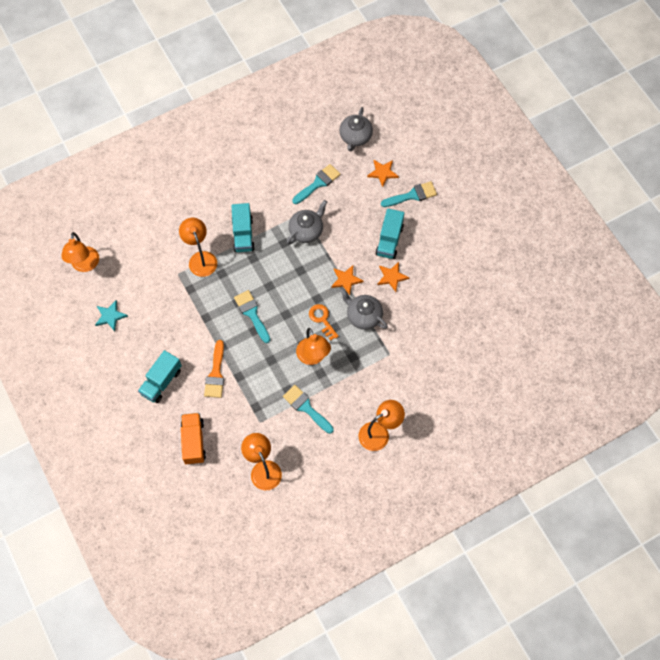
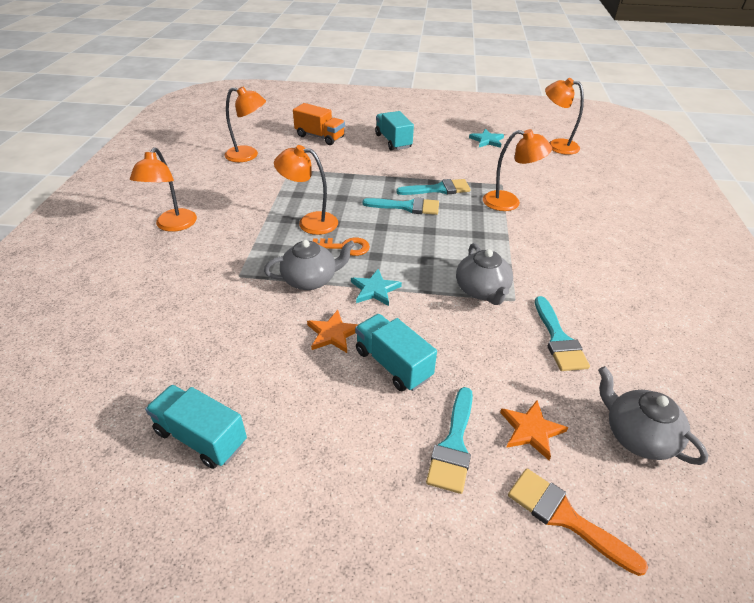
camera: 125 degrees right, 25 degrees down
(216, 374) = (367, 166): orange brush -> orange brush (564, 517)
(243, 234) = (518, 240): turquoise truck -> turquoise truck (201, 437)
(306, 407) = (266, 196): turquoise brush -> turquoise brush (438, 189)
(346, 280) = (375, 289): orange star -> turquoise star

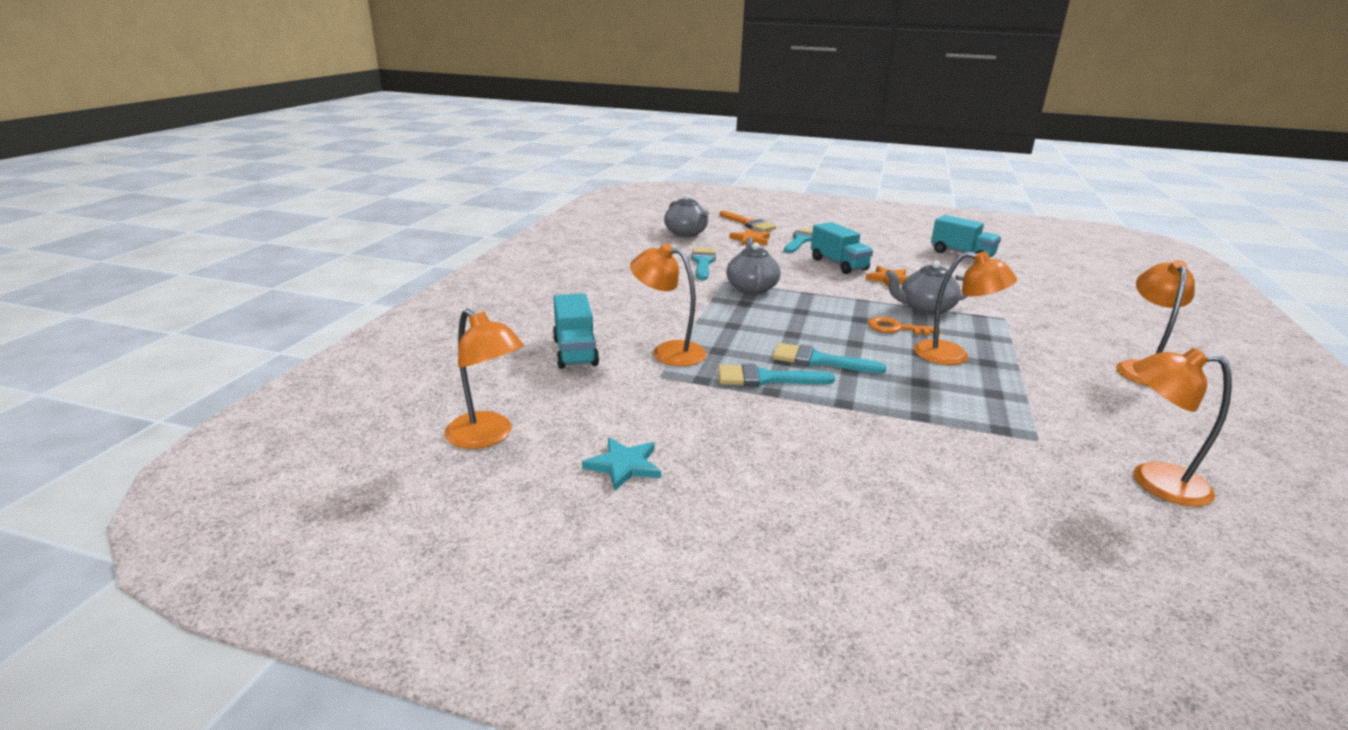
camera: 170 degrees left, 15 degrees down
(320, 137) = (1024, 521): orange truck -> none
(375, 289) = (857, 297): turquoise star -> none
(393, 141) = (839, 486): turquoise truck -> turquoise truck (575, 352)

